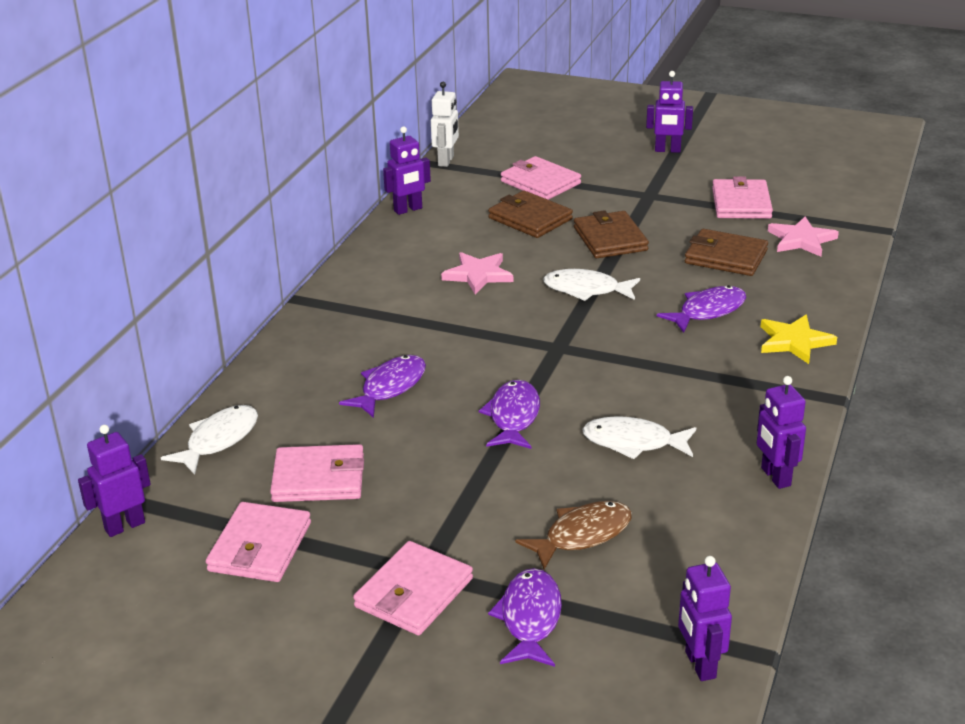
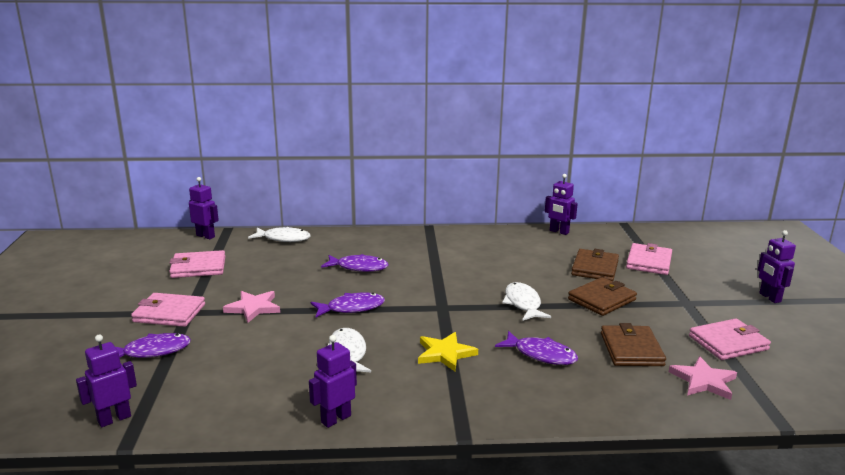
camera: 65 degrees right, 10 degrees down
(318, 478) = (262, 268): pink wallet -> none
(446, 161) = (634, 229): white robot -> none
(478, 275) = (504, 266): pink star -> pink star (253, 308)
(582, 535) = (237, 353): brown fish -> none
(794, 341) = (532, 401): yellow star -> yellow star (445, 353)

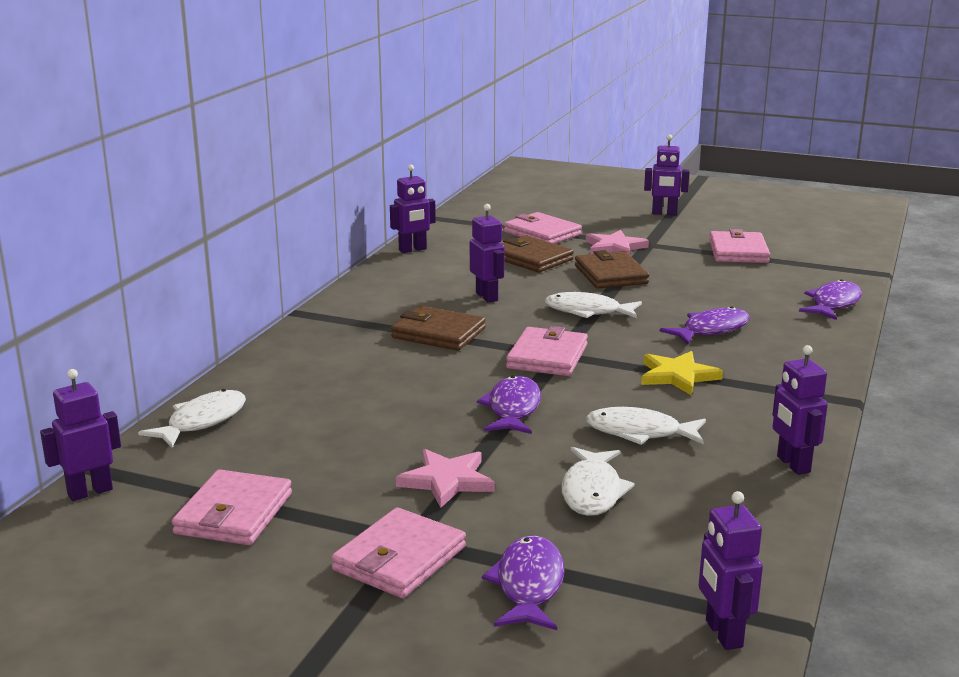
camera: 65 degrees left, 0 degrees up
(261, 351) = (592, 491): none -> white fish
(359, 267) = (385, 382): purple fish -> purple fish (833, 304)
(435, 304) = (547, 357): none -> pink wallet
(509, 268) = (487, 297): none -> purple robot
(631, 349) = (726, 290): brown wallet -> brown wallet (438, 333)
(703, 381) = (800, 279): pink star -> pink star (614, 247)

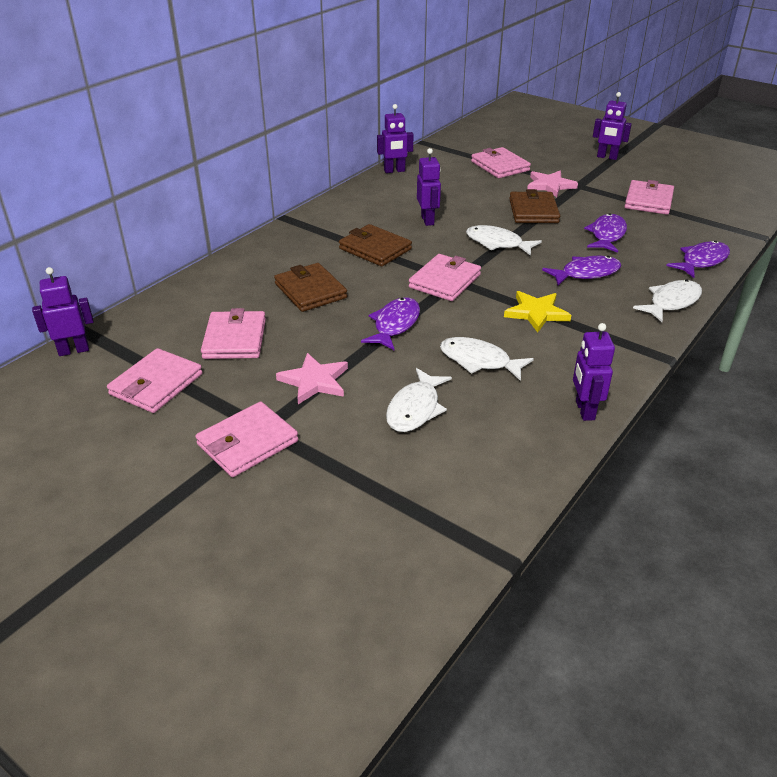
camera: 15 degrees right, 15 degrees up
(202, 421) = (173, 303): white fish -> white fish (671, 302)
(312, 450) = (235, 339): none -> pink wallet
(528, 585) = (325, 483): purple fish -> purple fish (607, 235)
(532, 258) = (480, 189): brown wallet -> brown wallet (310, 291)
(723, 634) = (446, 555): purple robot -> none

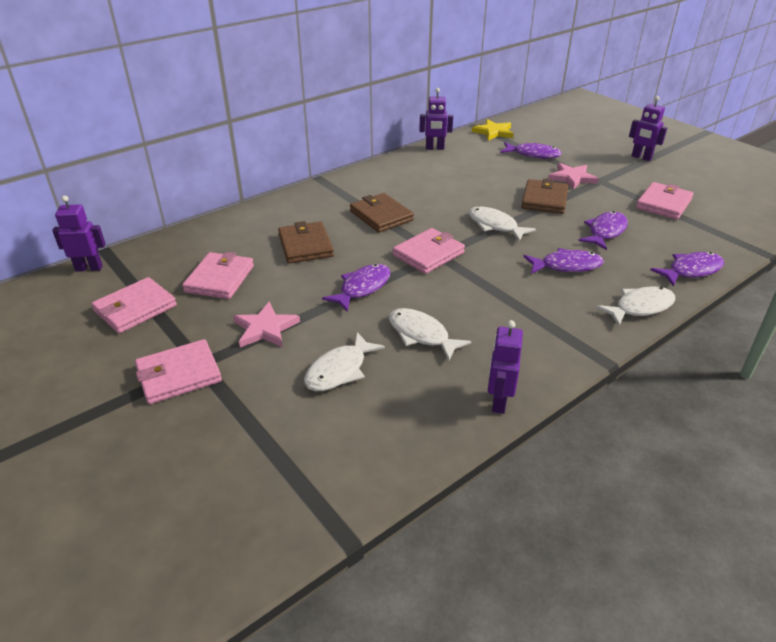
camera: 15 degrees right, 0 degrees up
(428, 220) = (441, 196): purple robot -> none
(500, 166) = (533, 154): pink wallet -> purple fish
(536, 313) = (499, 297): yellow star -> yellow star (493, 132)

